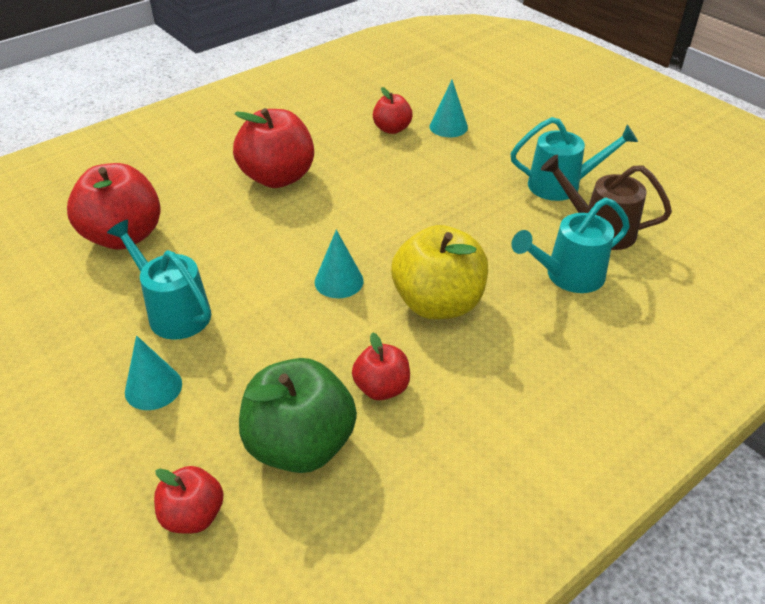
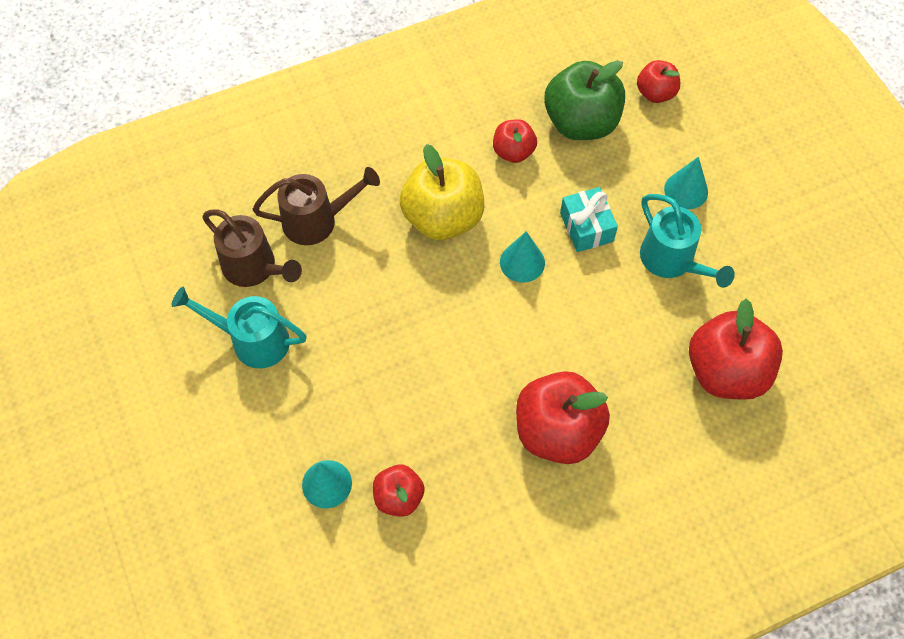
camera: 165 degrees left, 20 degrees up
(274, 325) = (586, 227): none -> turquoise gift
(567, 276) = (318, 220): turquoise watering can -> brown watering can

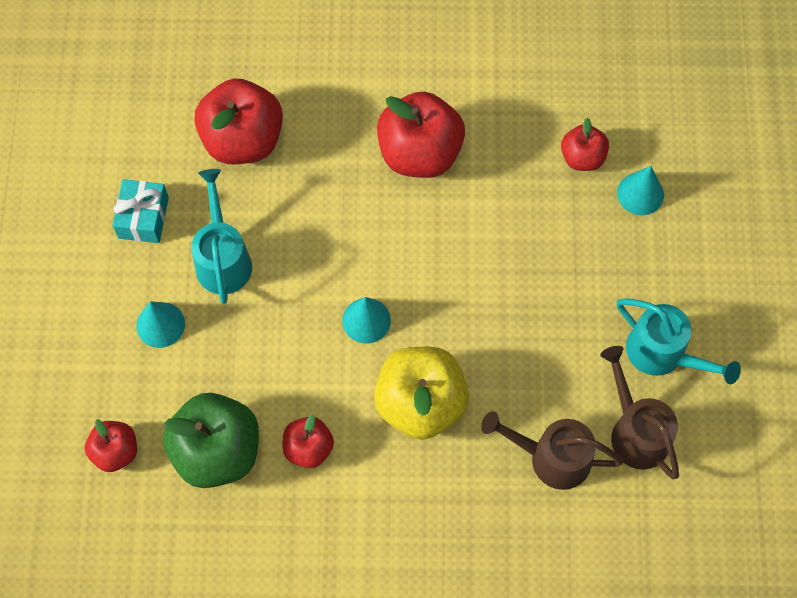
camera: 155 degrees left, 5 degrees up
(586, 227) = (283, 329): turquoise gift -> turquoise gift (143, 218)

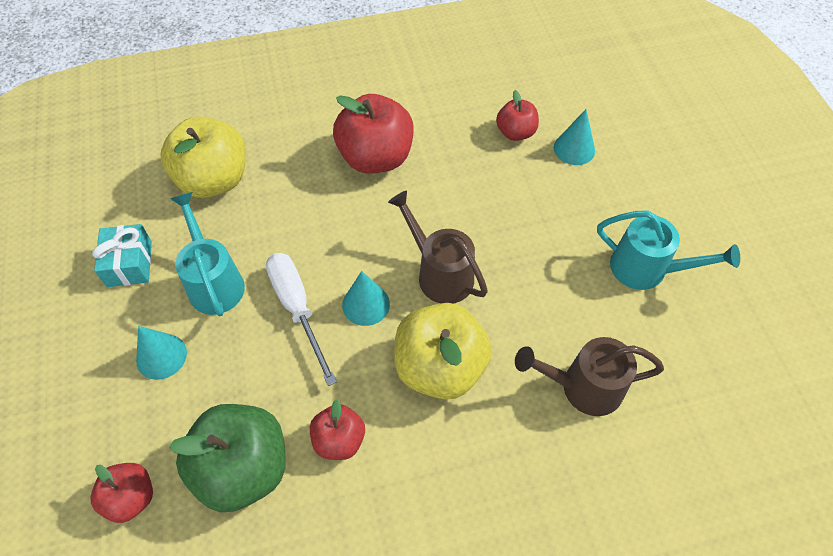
camera: 15 degrees left, 10 degrees down
(243, 140) = (214, 180): red apple -> yellow apple
(298, 308) = (297, 309): none -> white screwdriver
(635, 430) = (650, 342): brown watering can -> brown watering can (439, 273)

